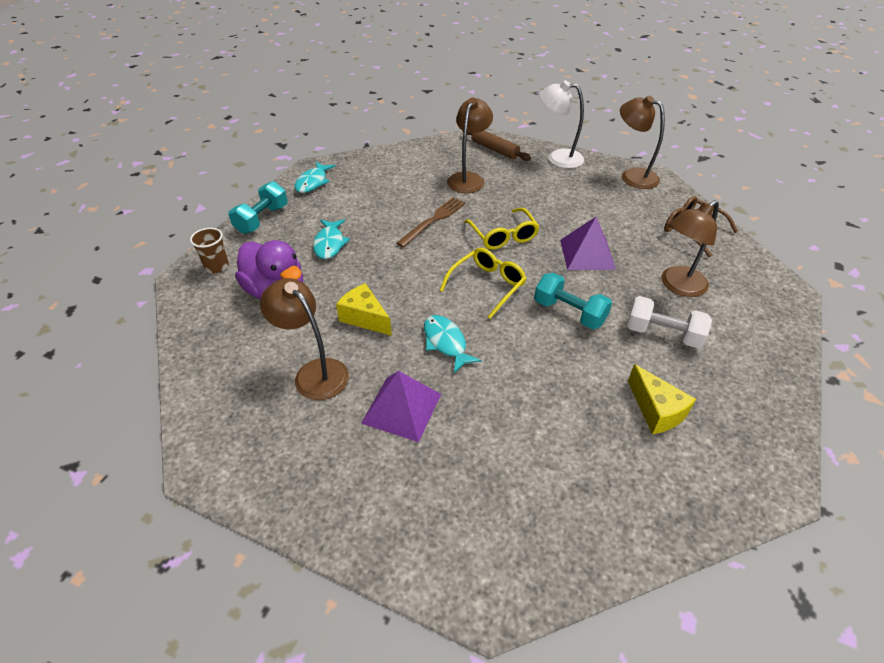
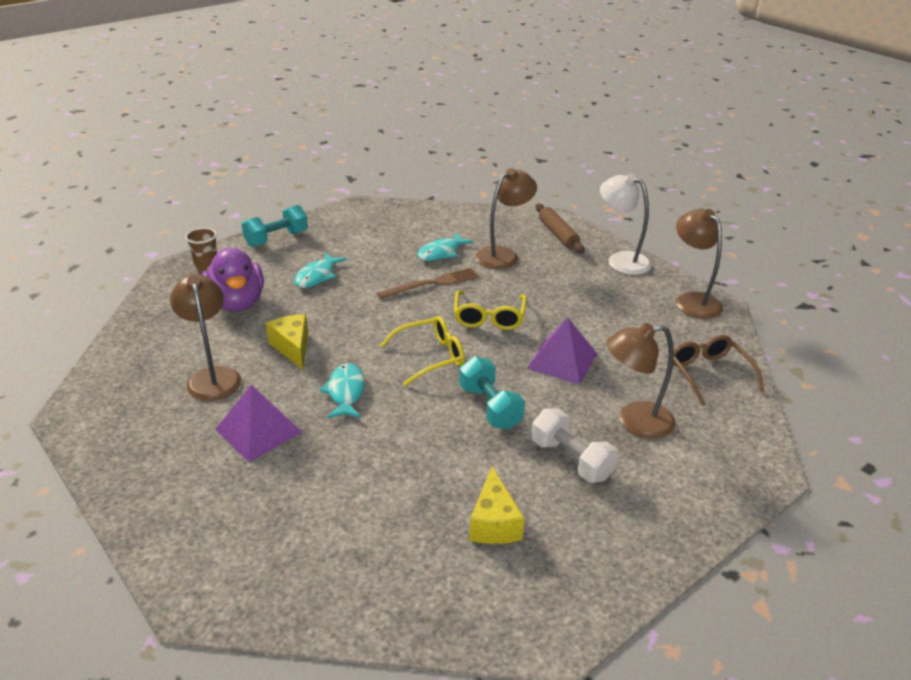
camera: 25 degrees right, 10 degrees down
(313, 182) = (349, 219): turquoise fish -> turquoise fish (441, 253)

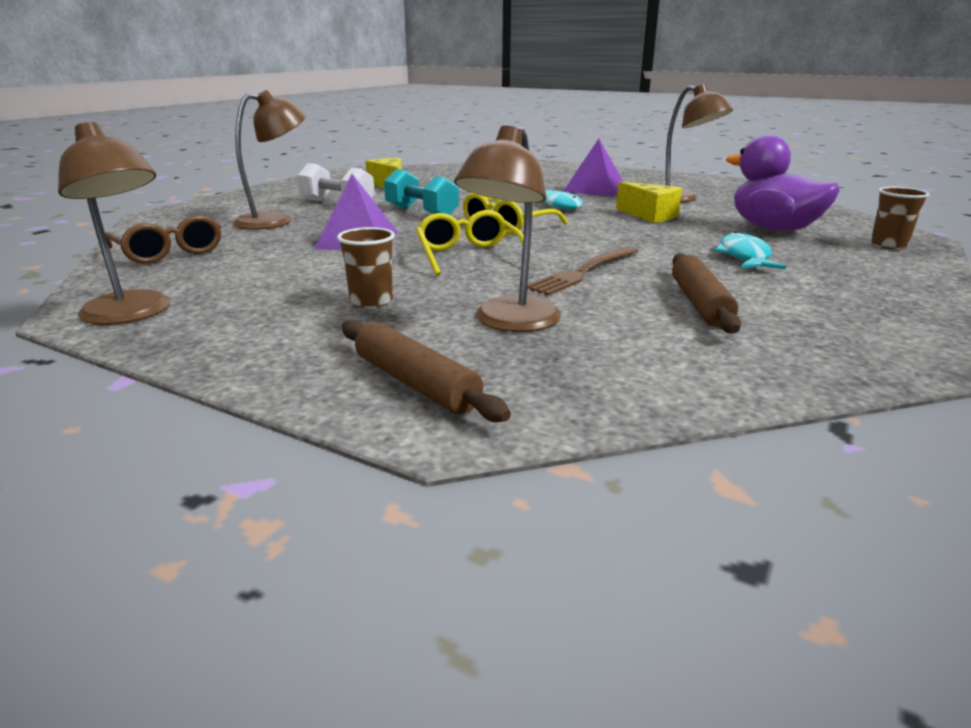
camera: 160 degrees right, 10 degrees down
(276, 239) = (902, 282): turquoise dumbbell -> none
(401, 247) = (699, 303): none -> brown rolling pin
(441, 253) = (623, 307): turquoise fish -> none
(565, 284) = (371, 301): none -> brown cup
(621, 260) = (257, 354): white lamp -> none

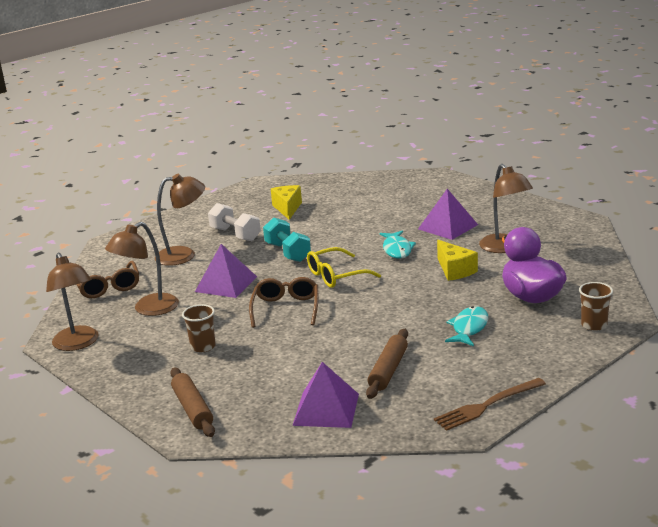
camera: 20 degrees right, 0 degrees up
(469, 256) = (286, 308): yellow glasses -> brown glasses
(510, 323) = (266, 373): brown lamp -> brown lamp (148, 309)
(583, 272) = (345, 333): brown fork -> brown fork (487, 405)
(666, 358) = (326, 409): none -> purple pyramid

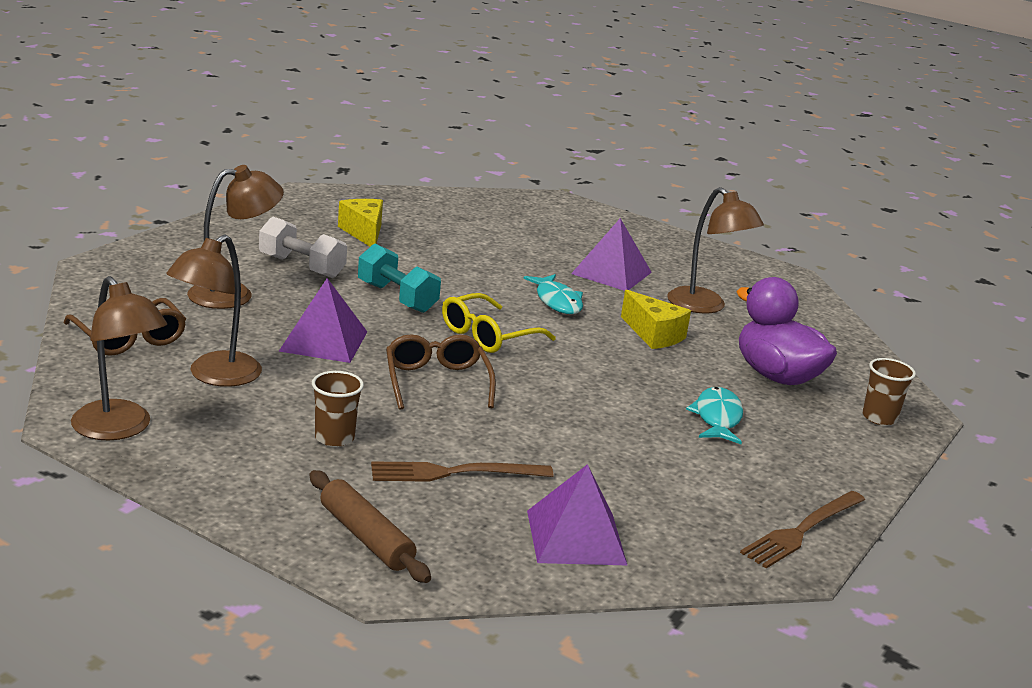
camera: 20 degrees left, 0 degrees up
(268, 368) = (454, 473): none -> brown fork
(388, 370) = (636, 478): brown rolling pin -> none

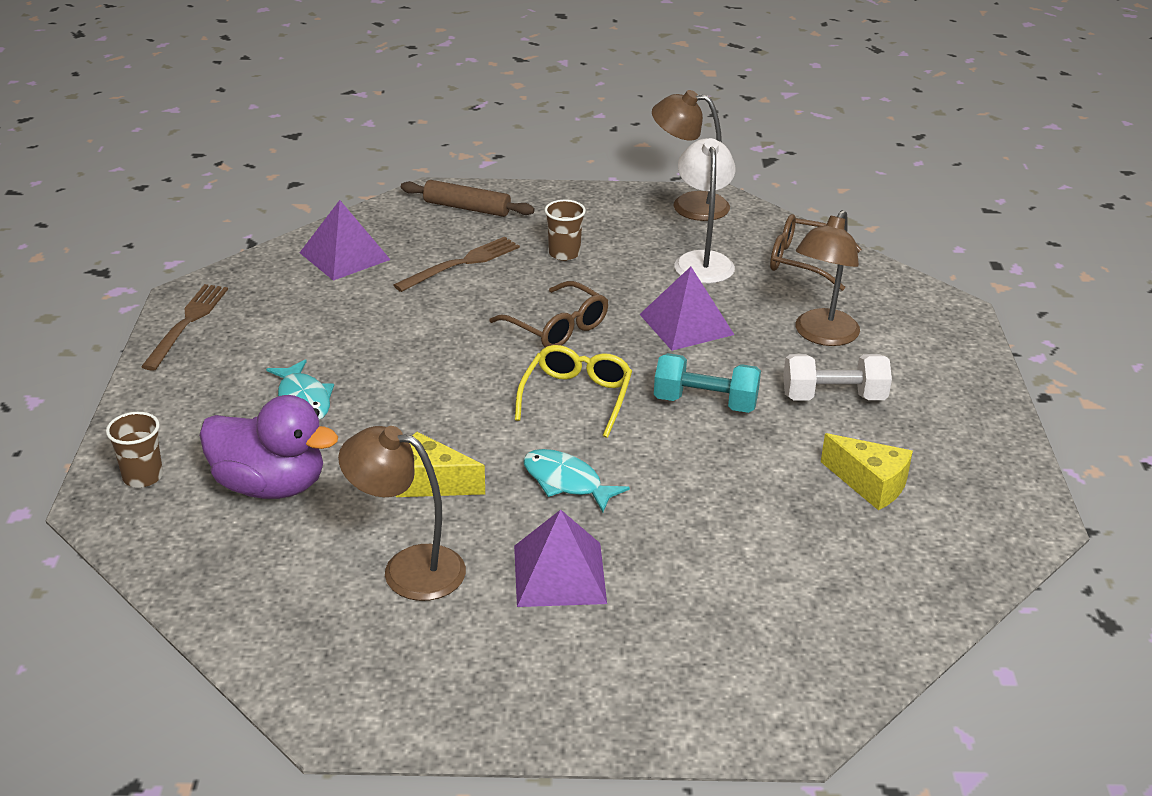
camera: 150 degrees right, 10 degrees up
(215, 376) = (702, 261): brown lamp -> white lamp

